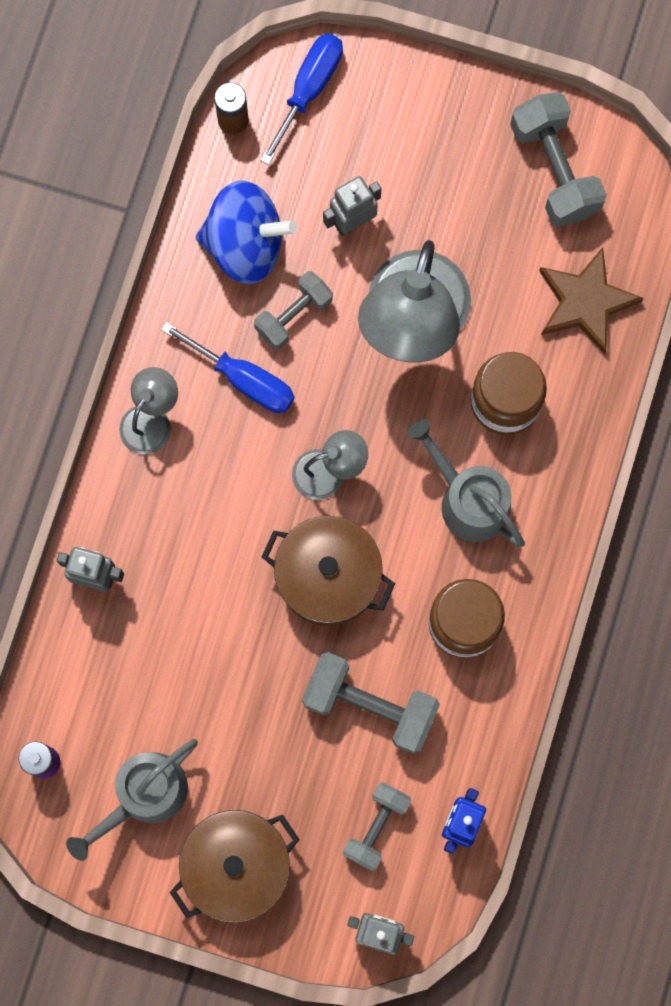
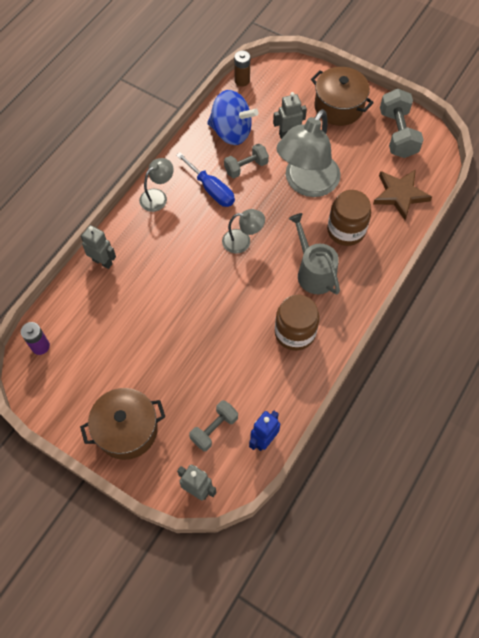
camera: 15 degrees right, 15 degrees down
(144, 795) = (89, 377): grey watering can -> none
(309, 89) = (283, 76): blue screwdriver -> none
(328, 577) = (226, 291): brown pot -> brown pot (339, 107)
(370, 705) = (230, 362): grey dumbbell -> none

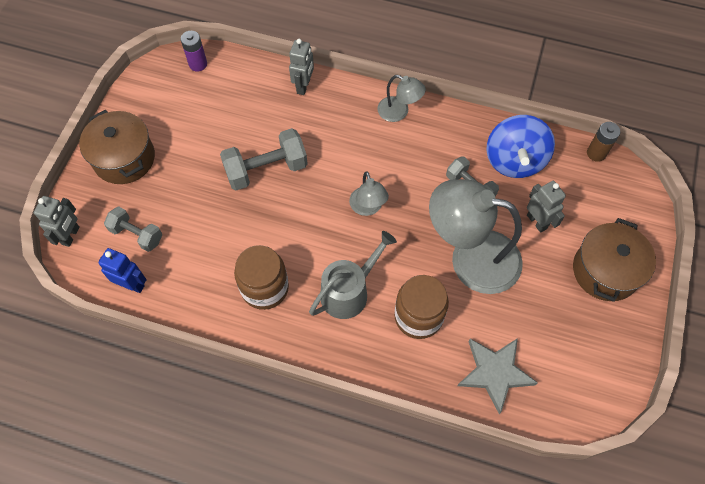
camera: 75 degrees right, 0 degrees up
(211, 189) = (426, 160): blue screwdriver -> none
(397, 134) = (593, 353): grey dumbbell -> grey dumbbell (266, 170)
(400, 195) = (495, 373): brown star -> grey star

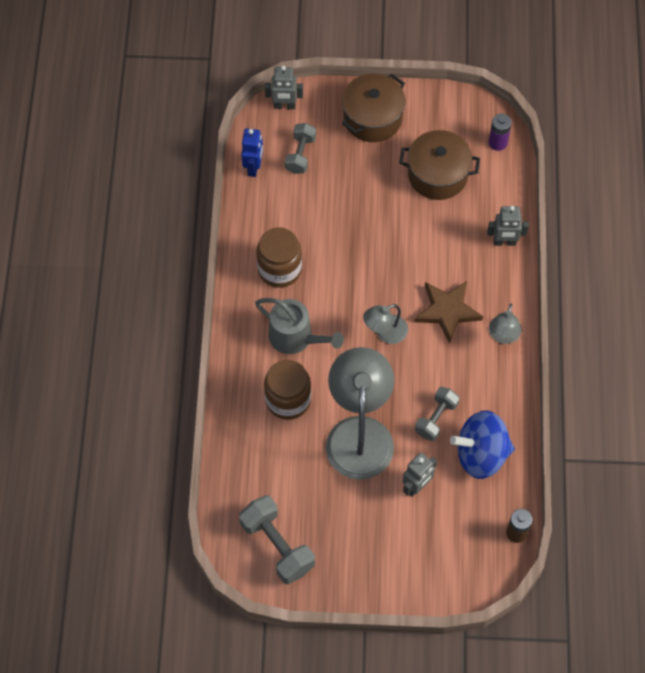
camera: 75 degrees right, 0 degrees up
(266, 170) = (398, 236): grey dumbbell -> grey dumbbell (277, 546)
(360, 149) = (447, 311): none -> brown star
(495, 373) = (252, 473): grey star -> none
(605, 271) = (381, 556): brown pot -> brown pot (437, 175)

